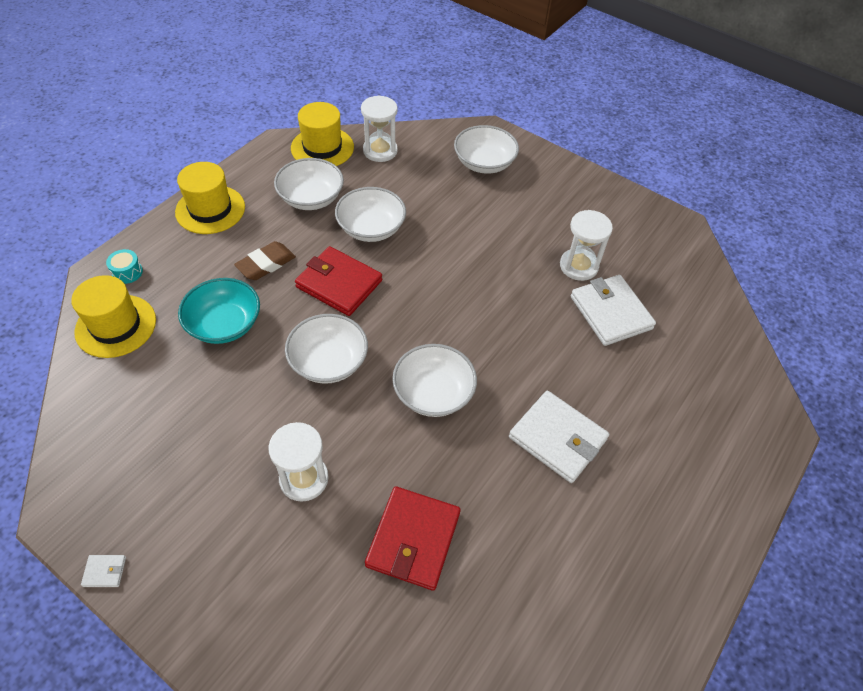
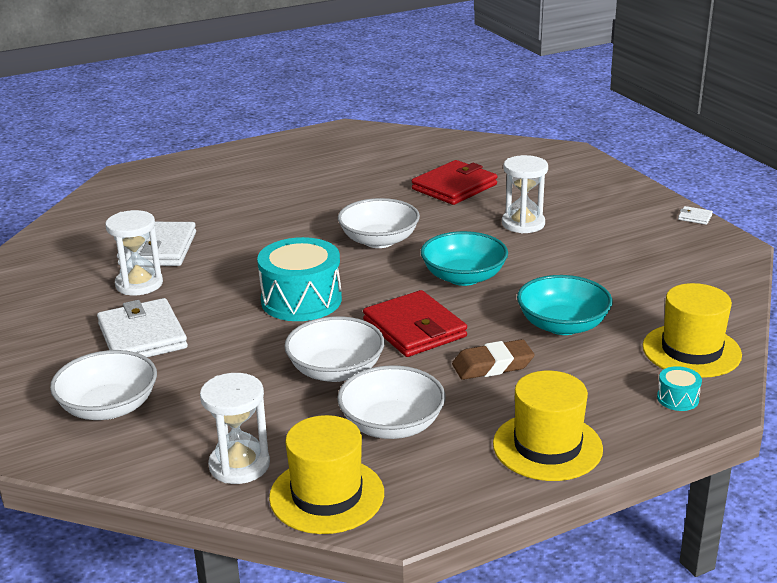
camera: 150 degrees left, 25 degrees down
(328, 361) = (463, 277): white bowl -> turquoise bowl
(443, 288) = (301, 300): none -> turquoise drum
(557, 438) = (300, 201): white wallet -> white wallet (142, 336)

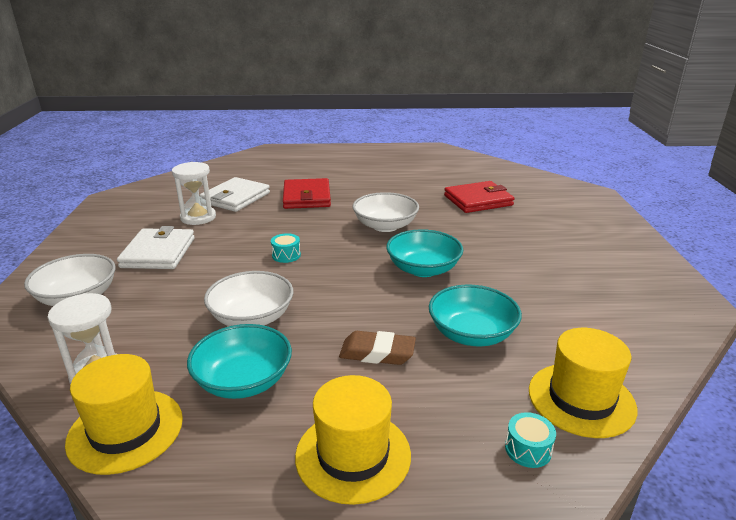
camera: 25 degrees right, 0 degrees up
(301, 300) = (286, 255): turquoise drum -> turquoise drum, size x0.44
(392, 425) = (243, 381): white bowl -> turquoise bowl
(414, 328) = (345, 301): red wallet -> red wallet (307, 197)
(523, 224) = (509, 239): white hourglass -> none
(695, 217) = (674, 269): white wallet -> none

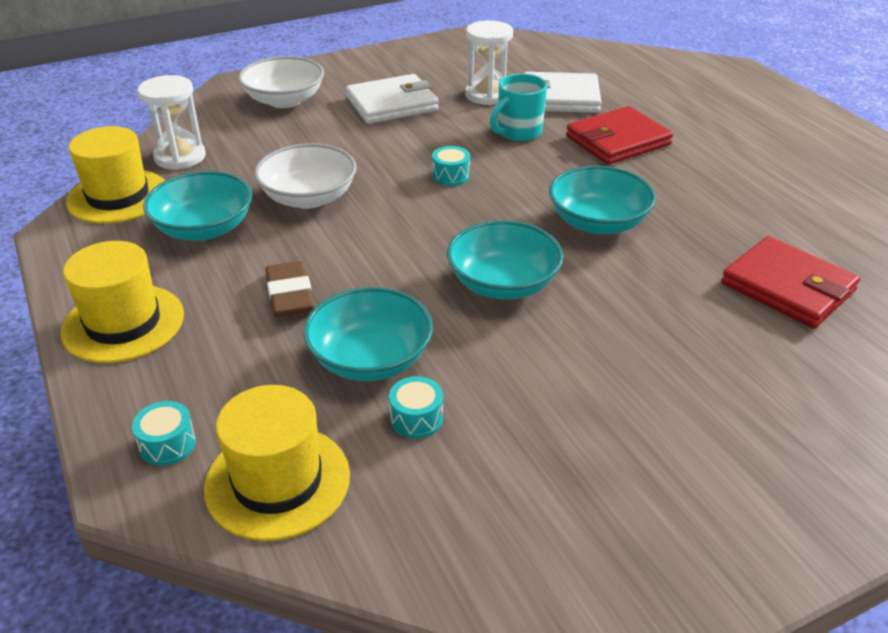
camera: 65 degrees right, 10 degrees up
(260, 221) = (518, 132): none -> turquoise mug
(385, 226) = (598, 222): white bowl -> turquoise bowl
(537, 330) = (416, 418): none -> turquoise drum

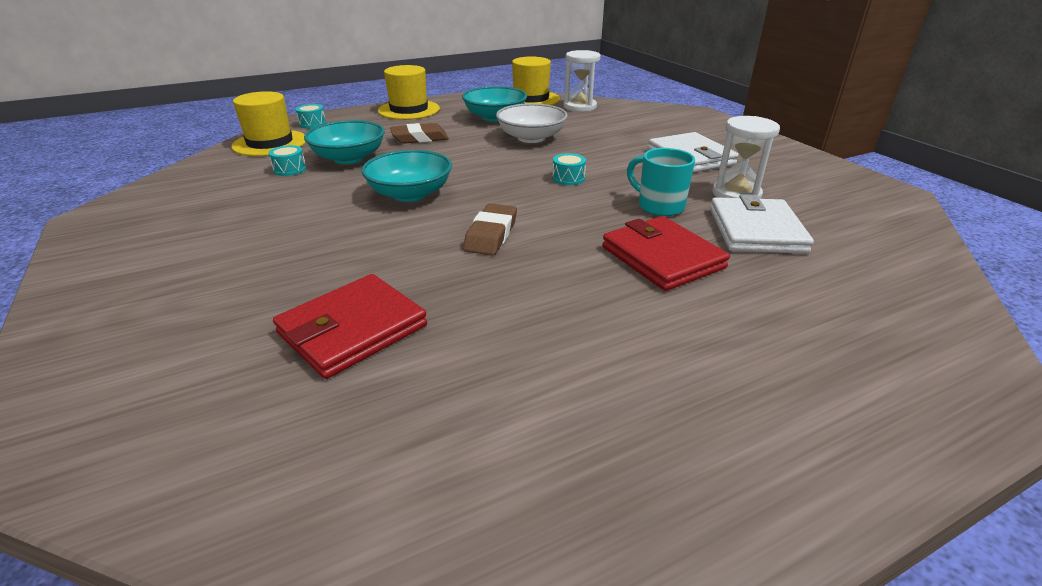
camera: 90 degrees right, 5 degrees down
(284, 100) = (675, 125): white bowl -> none
(598, 222) = (491, 235): turquoise bowl -> brown eraser

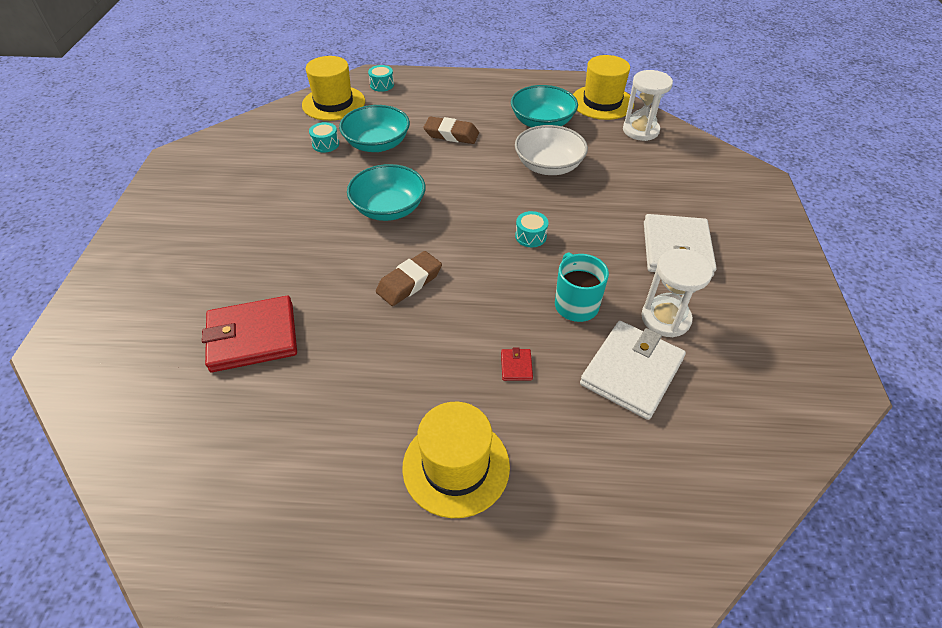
camera: 30 degrees right, 15 degrees up
(409, 110) = (474, 87): yellow hat -> yellow hat (456, 466)
(662, 257) = (516, 366): red wallet -> red wallet, size x0.40

